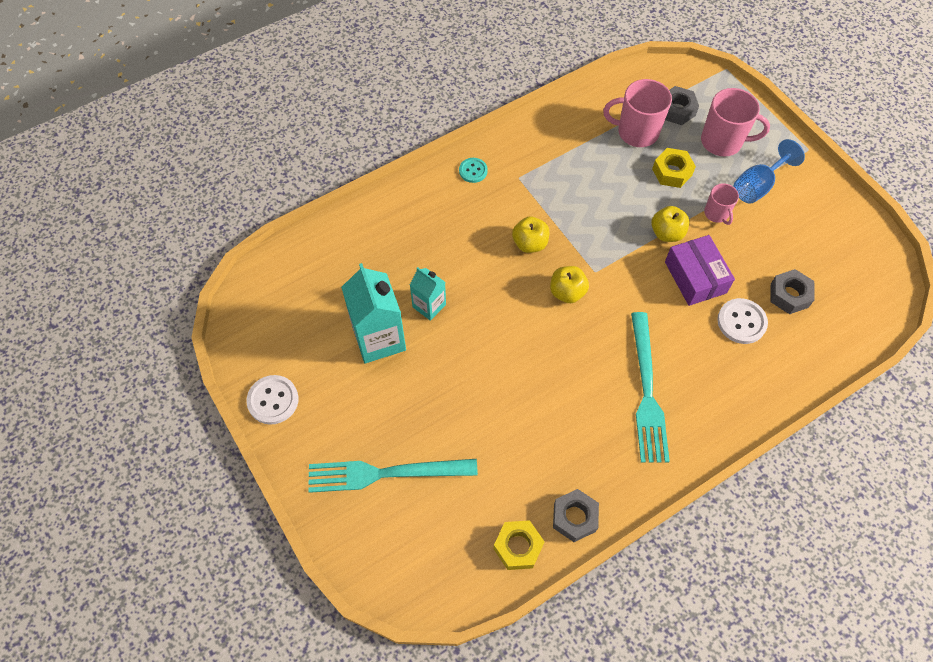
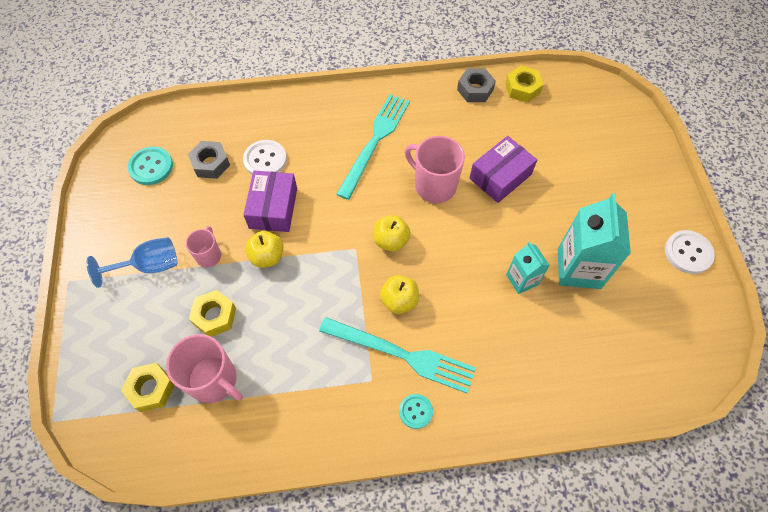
camera: 155 degrees left, 0 degrees up
(385, 473) = (603, 164): turquoise fork -> turquoise fork (402, 355)
(493, 407) = (500, 176): none -> purple box
(677, 110) = (151, 389): grey nut -> yellow nut
(722, 141) = (138, 328): pink mug -> pink mug (434, 185)
(840, 268) = (151, 167): none -> turquoise button

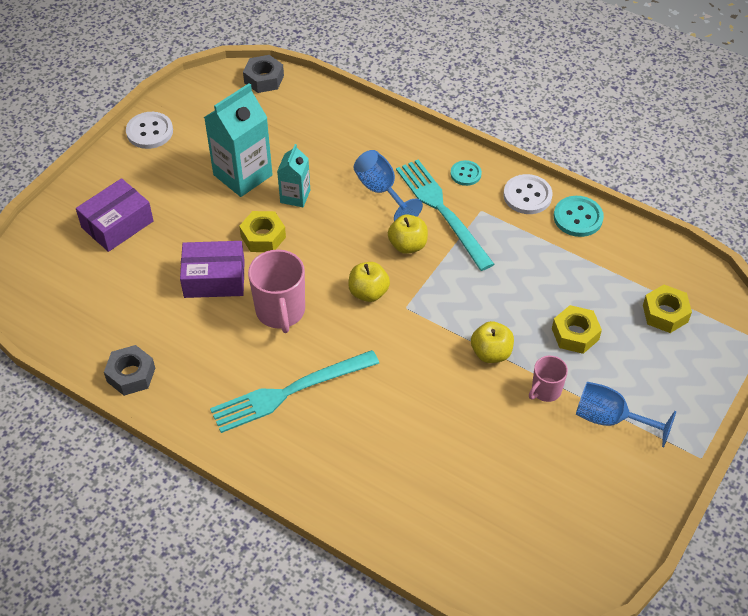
camera: 140 degrees left, 10 degrees down
(151, 167) = (546, 532): turquoise button -> turquoise button (578, 217)
(211, 163) = (478, 488): grey nut -> grey nut (264, 79)
(214, 380) = (607, 287): pink mug -> none
(265, 160) = (417, 452): white button -> white button (527, 196)
(273, 208) = (449, 394): purple box -> purple box (117, 224)
(465, 336) = (381, 191): none -> blue goblet
(522, 88) = (86, 342): yellow nut -> yellow nut (263, 237)

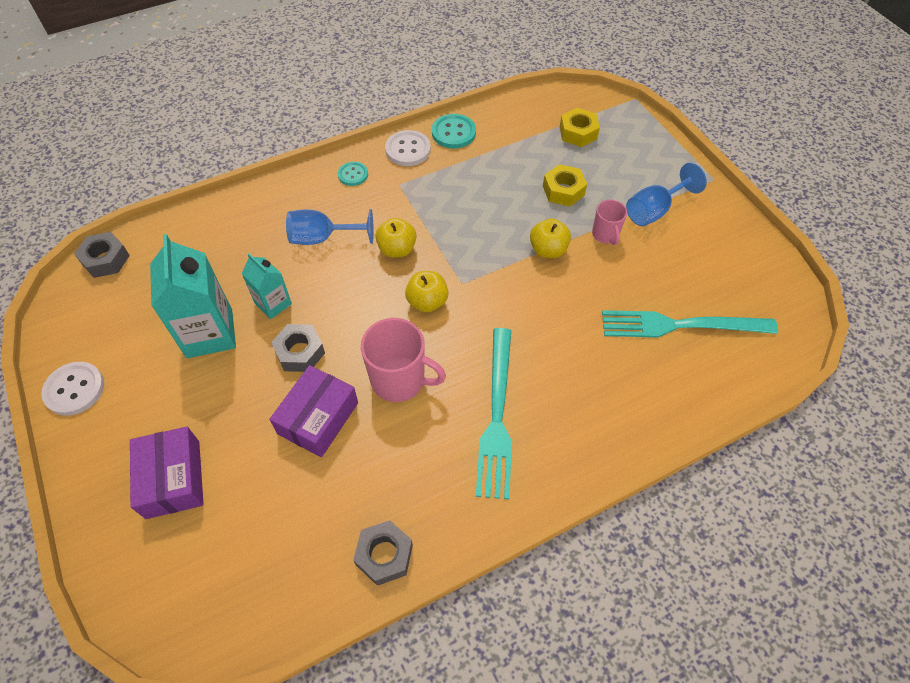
camera: 60 degrees left, 5 degrees up
(263, 237) = (300, 352): yellow nut -> grey nut
(442, 210) = (379, 208): turquoise fork -> turquoise fork (681, 325)

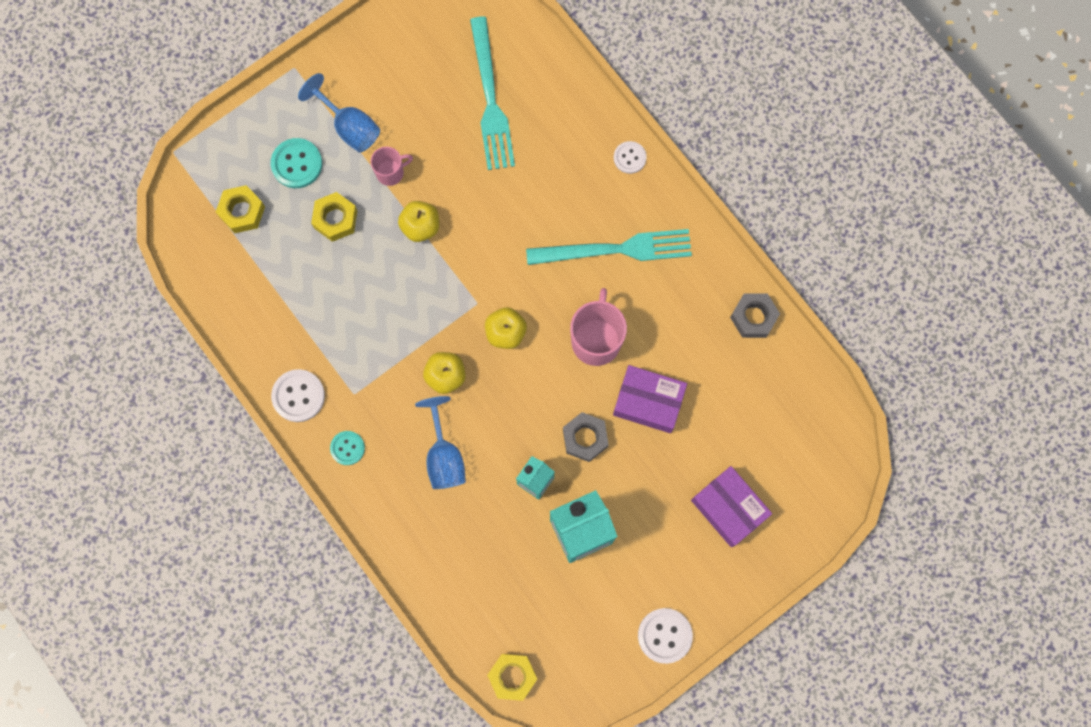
camera: 100 degrees left, 20 degrees up
(105, 260) = (512, 676): grey nut -> yellow nut
(173, 479) = (728, 508): purple box -> purple box turned 75 degrees clockwise
(453, 133) = (262, 350): turquoise button -> turquoise button (297, 164)
(605, 450) = (629, 158): none -> white button

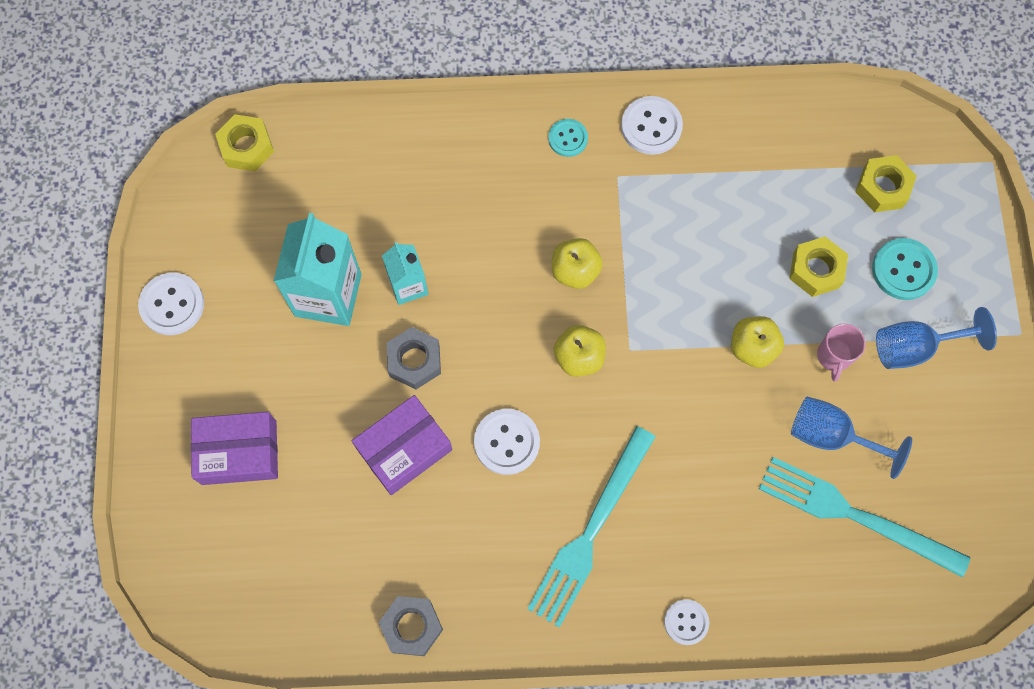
camera: 125 degrees right, 5 degrees down
(444, 456) = (495, 218): blue goblet -> blue goblet (831, 436)
(596, 340) = (507, 442): pink mug -> white button

